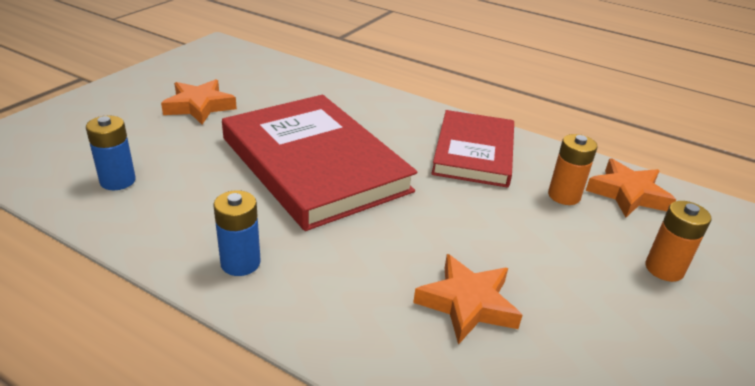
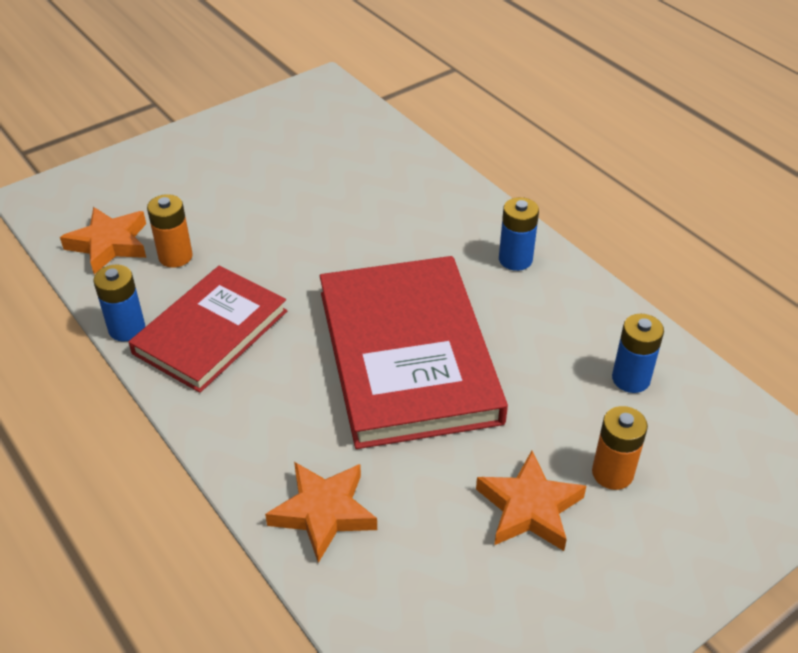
camera: 155 degrees left, 10 degrees up
(467, 304) = (353, 192): orange star -> orange star (323, 512)
(533, 144) = (127, 328): none -> blue battery
(664, 269) = (175, 180): orange battery -> orange battery (612, 473)

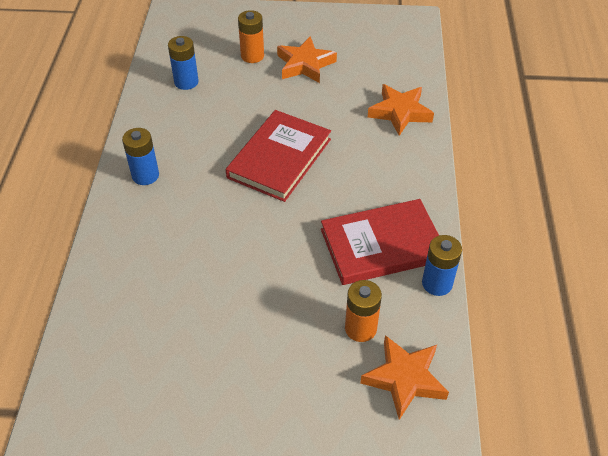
camera: 140 degrees left, 5 degrees up
(407, 355) = (279, 158): red book -> red book, size x0.64

